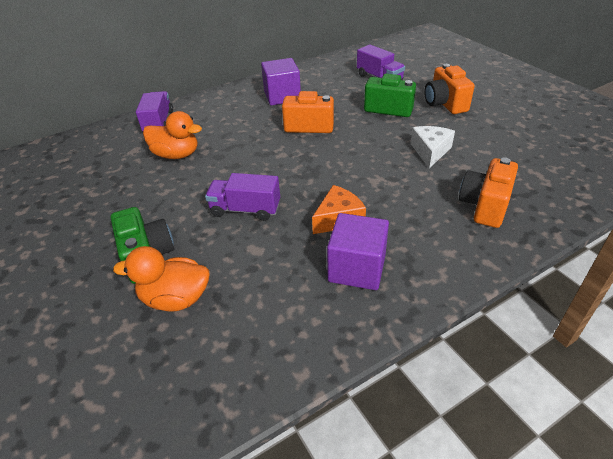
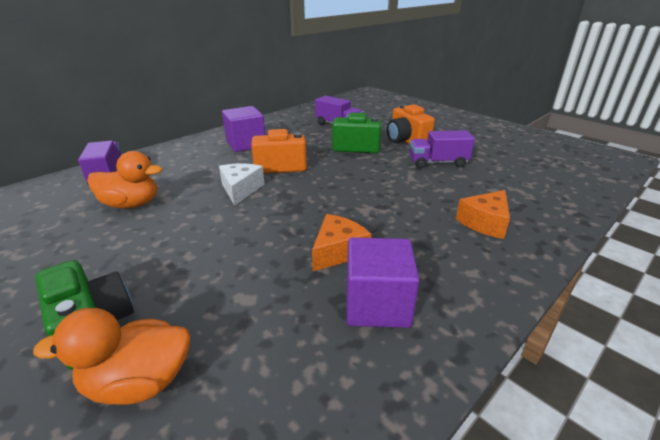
camera: 15 degrees left, 10 degrees down
(245, 209) = (224, 253): purple truck -> purple truck (437, 163)
(430, 151) = (410, 179): white cheese -> white cheese (240, 189)
(484, 206) = (484, 222): orange camera -> orange cheese

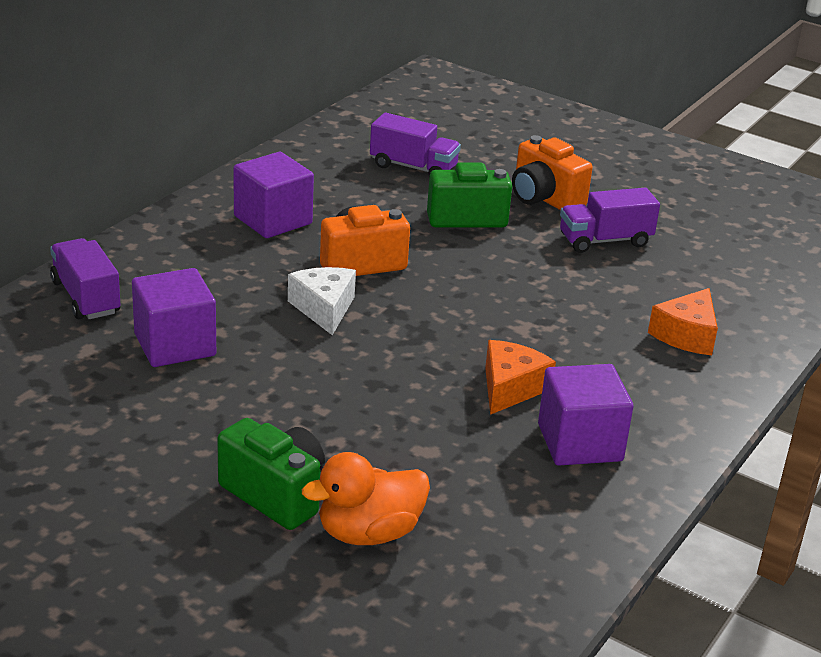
camera: 15 degrees left, 0 degrees up
(131, 204) = (175, 345): orange duck -> purple cube

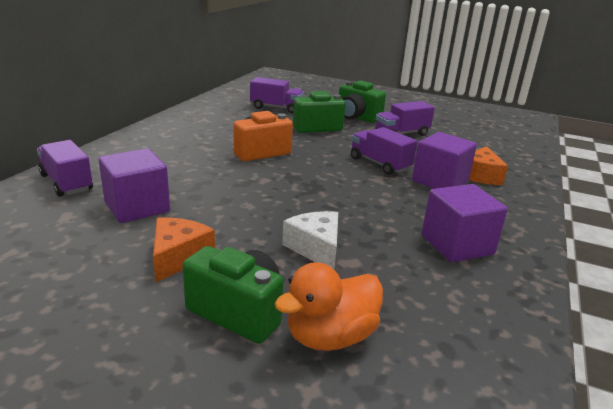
camera: 10 degrees left, 5 degrees down
(273, 220) = (197, 134): purple cube -> purple cube (440, 181)
(324, 309) = (243, 178): white cheese -> white cheese (316, 248)
(510, 388) = (389, 214): orange cheese -> orange cheese (178, 257)
(538, 300) = (380, 164): none -> purple truck
(544, 198) = (357, 117): orange camera -> green camera

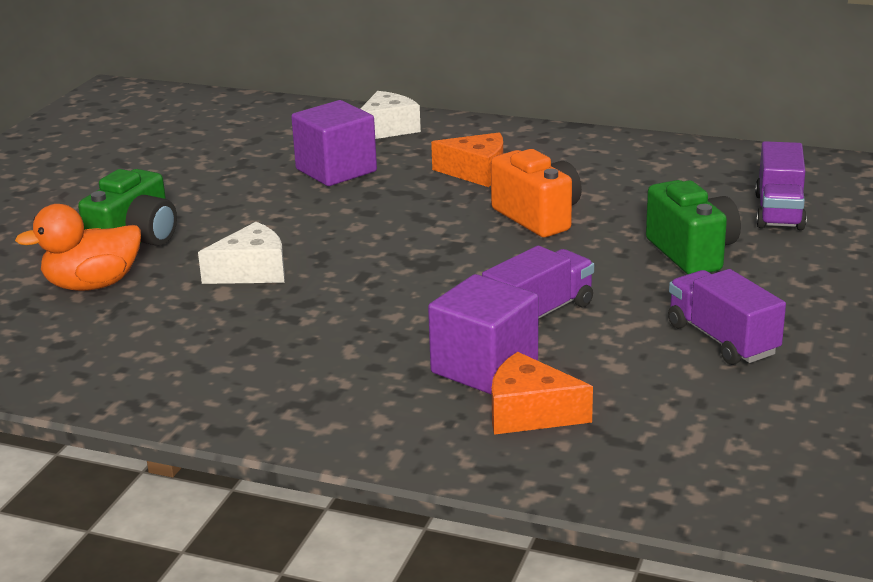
camera: 90 degrees right, 0 degrees up
(67, 183) = (387, 129): purple truck -> white cheese
(178, 257) = (231, 205): orange cheese -> orange cheese (477, 172)
(330, 336) = (92, 285): orange duck -> orange duck turned 75 degrees counterclockwise
(357, 117) = (791, 291): green camera -> none
(457, 245) = (266, 366): purple cube -> none

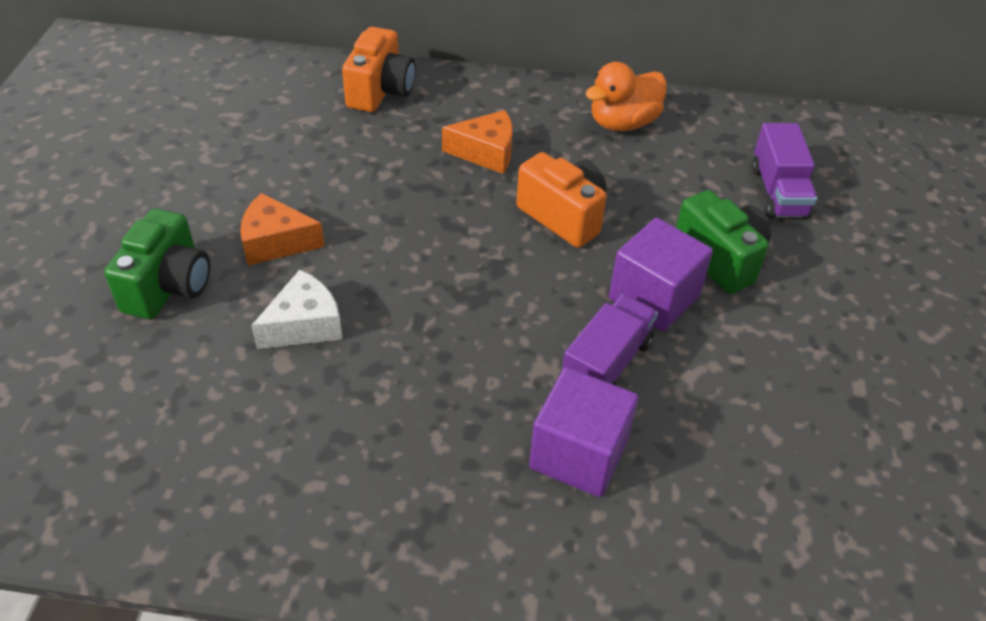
camera: 15 degrees left, 20 degrees up
(92, 285) = (139, 362): orange duck -> orange duck (623, 123)
(336, 170) = (347, 158): purple cube -> purple cube (654, 297)
(387, 129) = (380, 91): white cheese -> orange camera
(529, 413) = (642, 520): orange cheese -> orange cheese (275, 242)
(722, 339) = (785, 385): purple truck -> none

